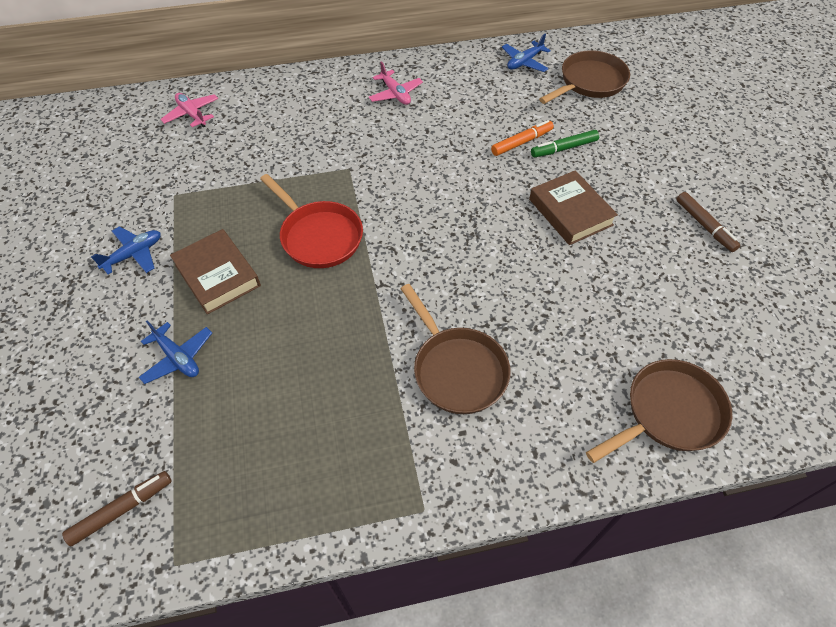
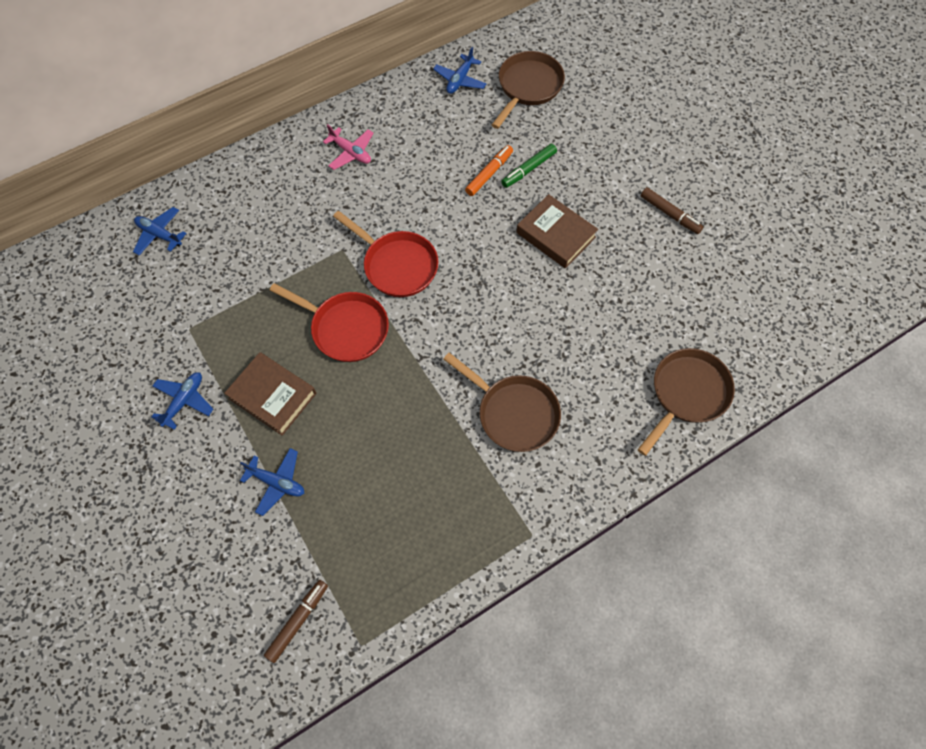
camera: 20 degrees left, 10 degrees up
(192, 114) = (159, 235): pink plane -> blue plane
(395, 195) = (397, 265): none -> red pan

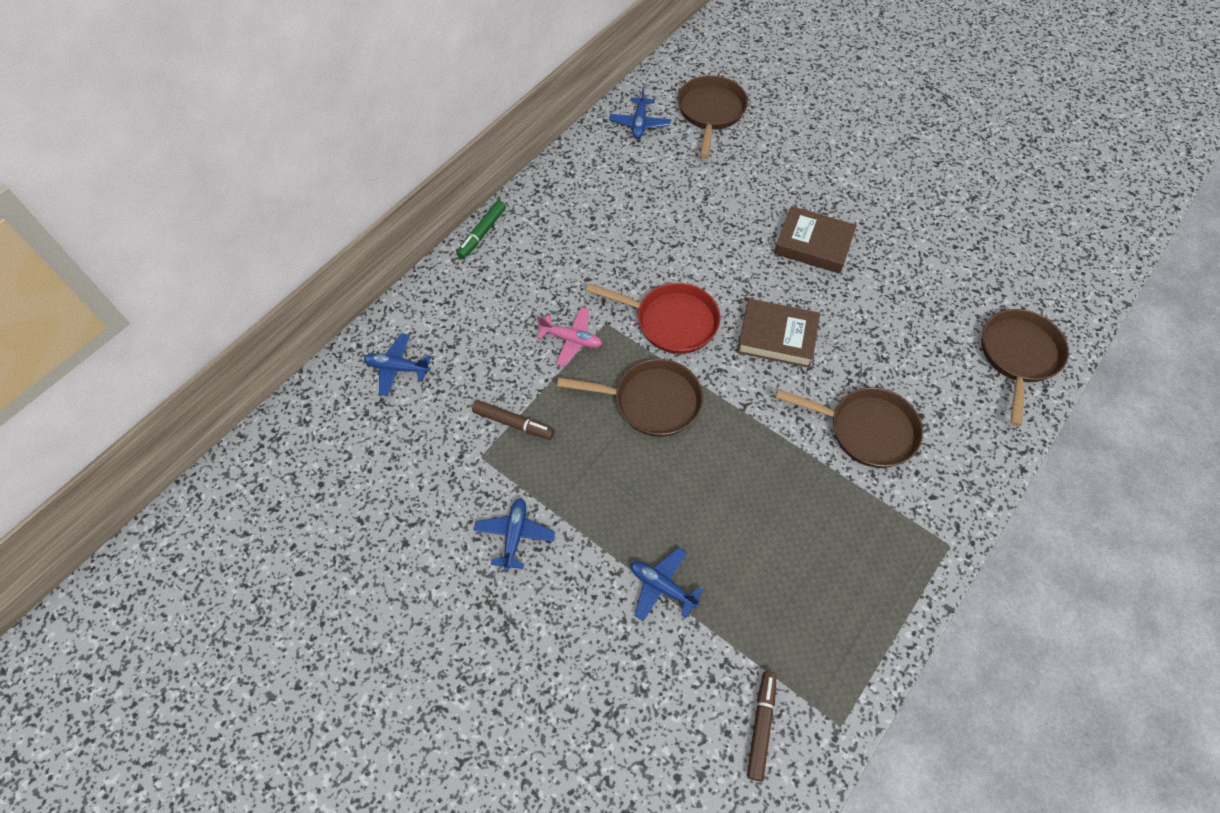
camera: 20 degrees left, 5 degrees down
(272, 396) = (609, 497): brown book -> brown book (777, 337)
(277, 483) = (662, 587): blue plane -> blue plane turned 150 degrees counterclockwise
(345, 328) = (651, 401): red pan -> brown pan
(351, 153) = (564, 224): pink plane -> pink plane (571, 340)
(489, 174) = (716, 205): orange marker -> none
(529, 169) = (753, 189): green marker -> green marker (482, 233)
(670, 214) = (909, 193): brown marker -> brown marker (513, 423)

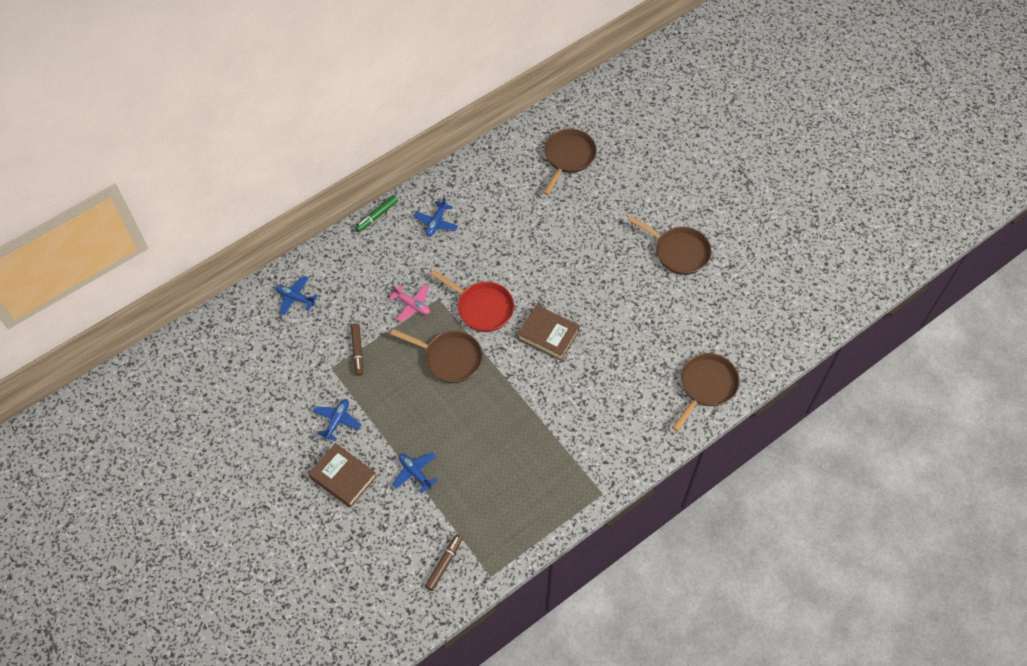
camera: 15 degrees right, 0 degrees up
(513, 423) = (357, 351): brown marker -> brown marker turned 45 degrees clockwise
(639, 123) = (513, 155): blue plane -> blue plane (436, 223)
(813, 244) = (600, 275): brown book -> brown book (343, 477)
(866, 430) = (581, 410): brown pan -> brown pan (678, 252)

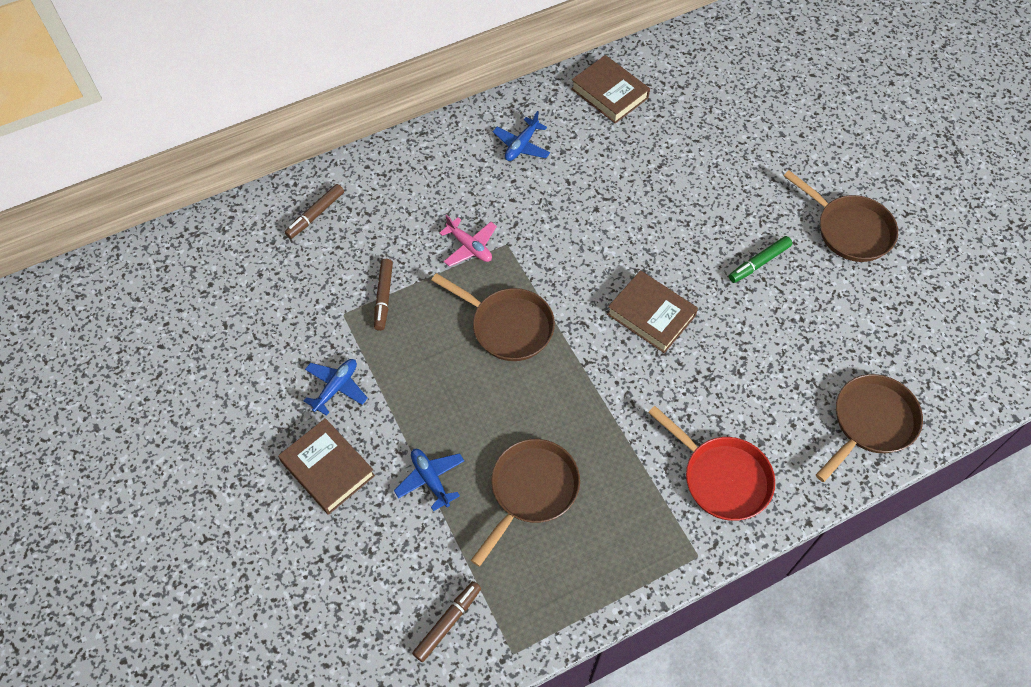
camera: 10 degrees right, 0 degrees up
(295, 298) = (315, 215): blue plane -> brown marker
(377, 216) = (444, 126): green marker -> green marker (759, 263)
(482, 308) = (564, 265): red pan -> red pan (722, 478)
(494, 173) = (609, 93): none -> brown book
(568, 157) = (711, 88): brown pan -> brown pan (531, 490)

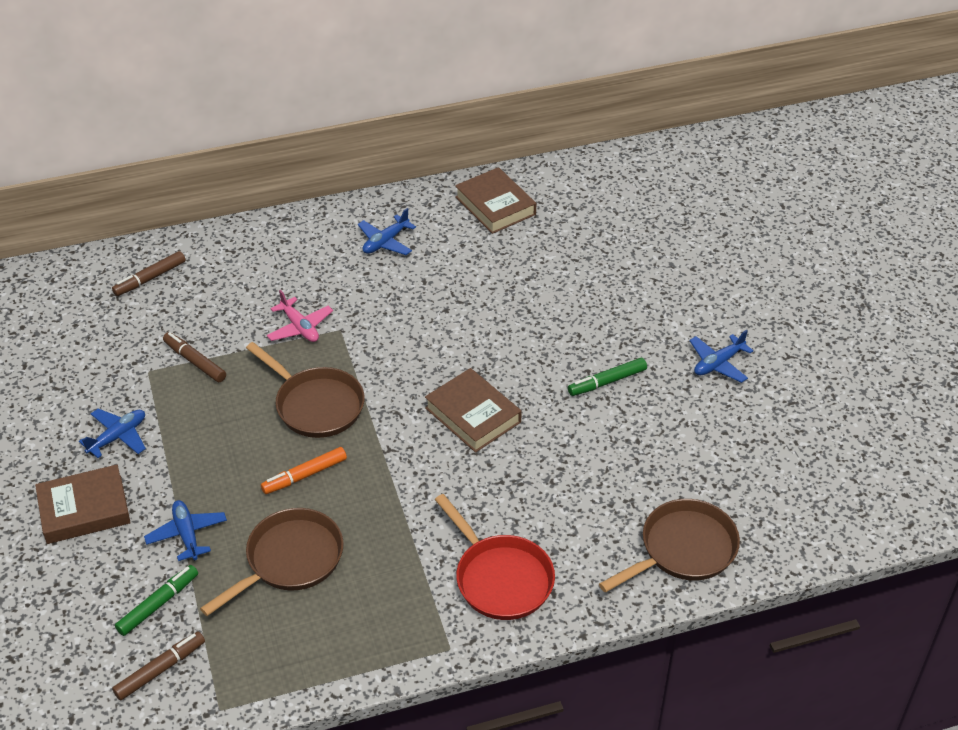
camera: 10 degrees right, 15 degrees down
(328, 469) = (84, 509): brown book -> brown book turned 75 degrees counterclockwise
(384, 297) = (195, 361): brown marker -> brown marker turned 120 degrees clockwise
(426, 556) = (158, 604): none -> green marker
(519, 401) = (304, 475): none -> orange marker
(849, 230) = (718, 364): brown pan -> blue plane

